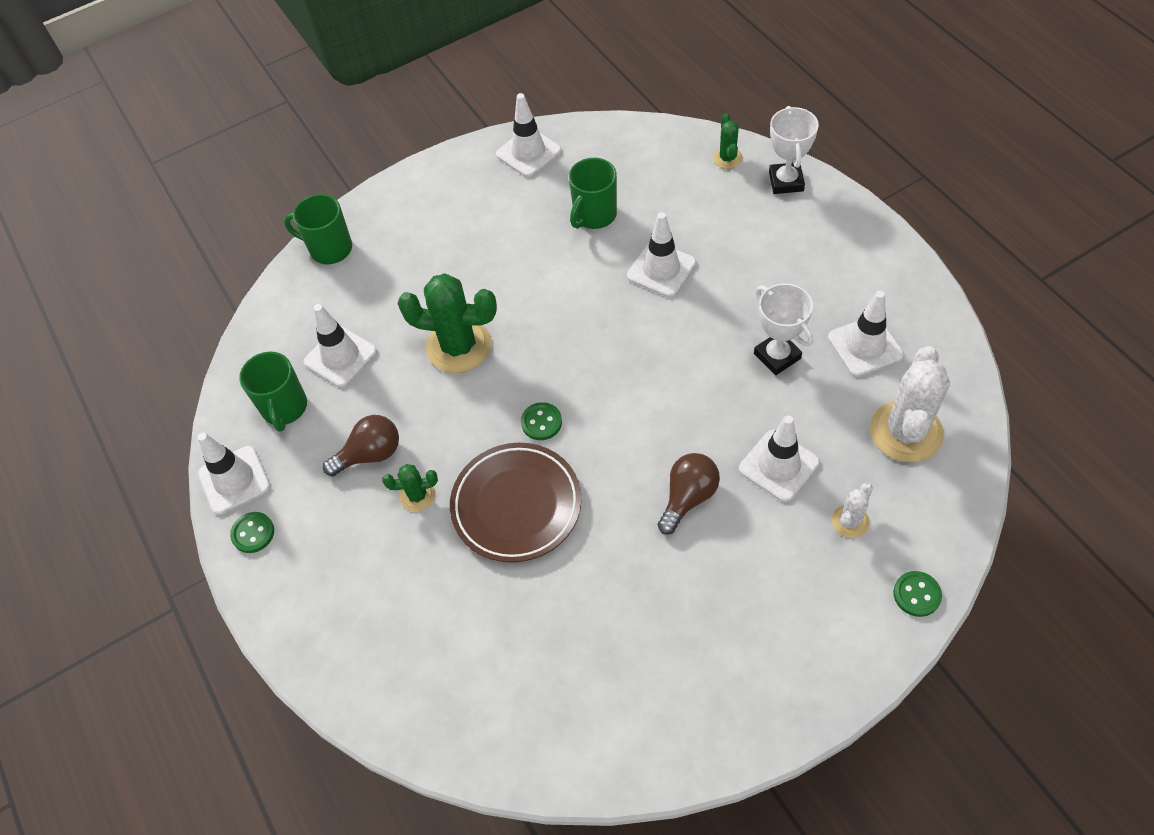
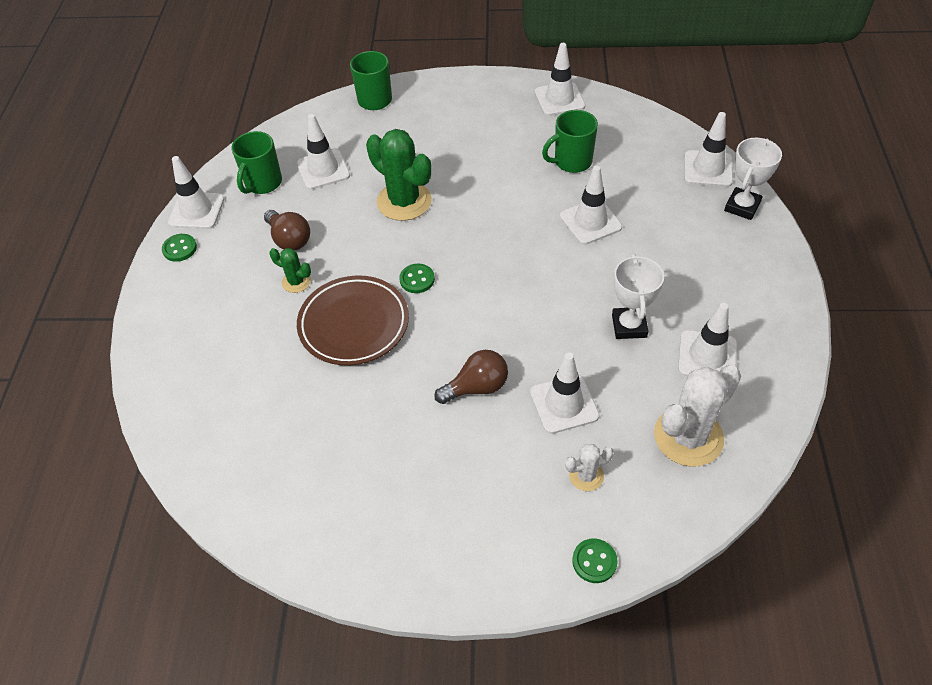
camera: 30 degrees right, 5 degrees down
(370, 454) = (289, 239): brown light bulb -> brown light bulb turned 45 degrees clockwise
(727, 158) = (708, 169): green cactus -> white traffic cone

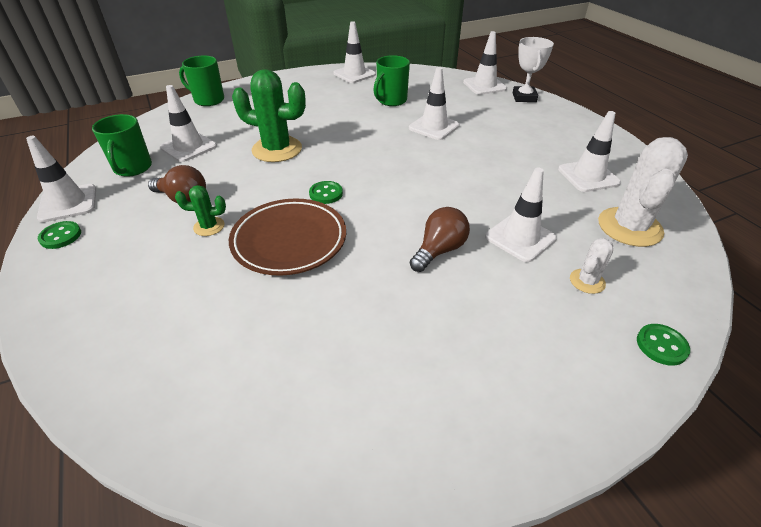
camera: 30 degrees left, 10 degrees down
(629, 326) = (518, 175): white trophy -> none

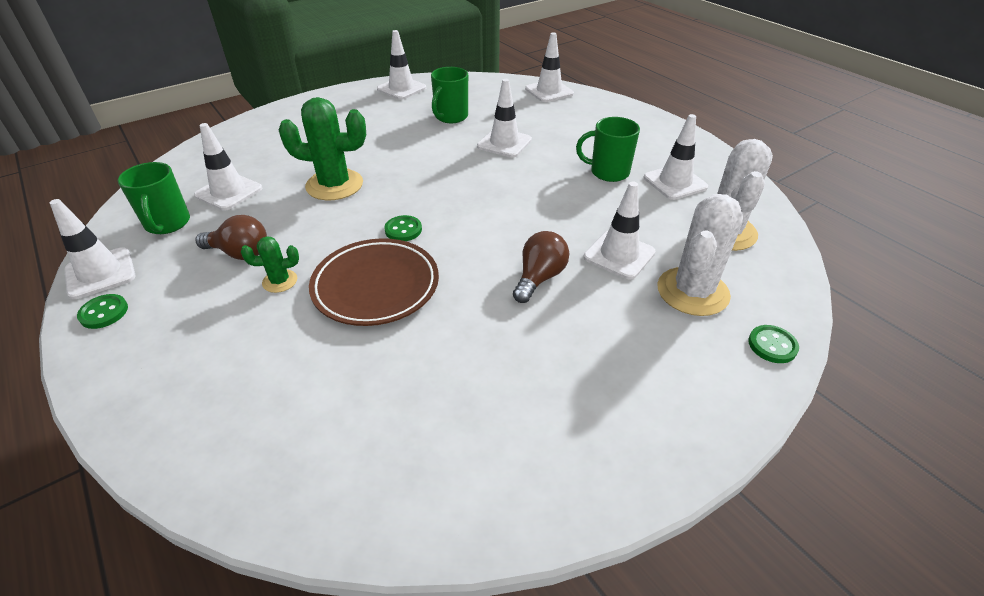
camera: 10 degrees left, 0 degrees up
(208, 100) = (236, 133): green mug -> green mug (608, 172)
(524, 97) = (594, 101): white trophy -> none
(587, 281) = (692, 292): white cactus -> white cactus, size x2.02

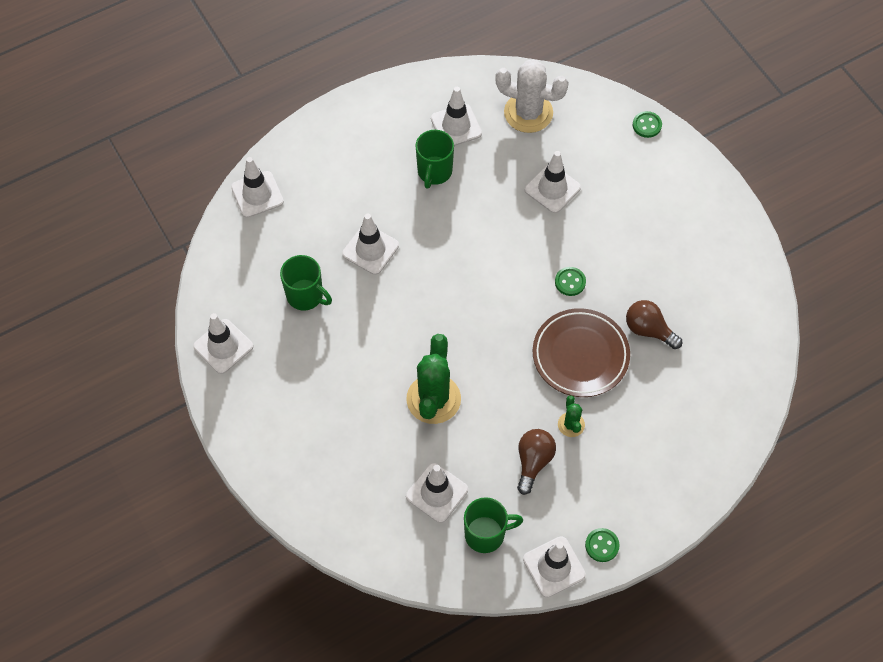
camera: 85 degrees left, 20 degrees up
(403, 230) = (509, 338): green button -> green button (570, 282)
(539, 278) = (576, 245): brown light bulb -> brown light bulb (648, 330)
(692, 292) = (595, 153): white cactus -> none

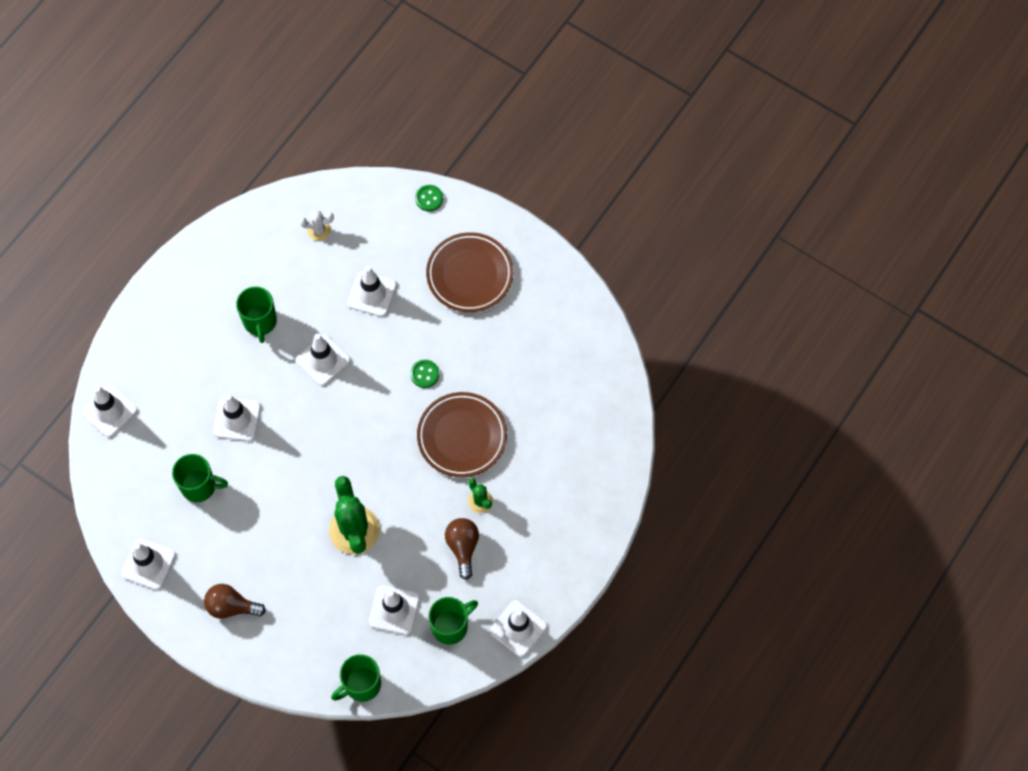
camera: 25 degrees left, 5 degrees up
(370, 552) = (361, 685): none -> green mug
(456, 126) = (259, 270): white traffic cone -> white traffic cone (323, 360)
(528, 113) = (319, 230): white cactus -> white cactus, size x0.49
(602, 545) = (549, 593): green button -> none
(648, 330) = (509, 389): brown light bulb -> brown light bulb (231, 606)
(656, 209) = (470, 275): none -> brown plate

